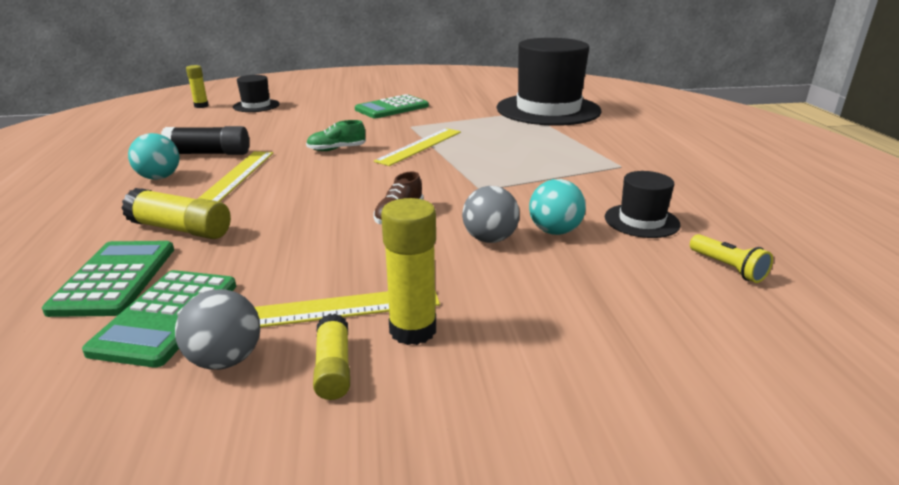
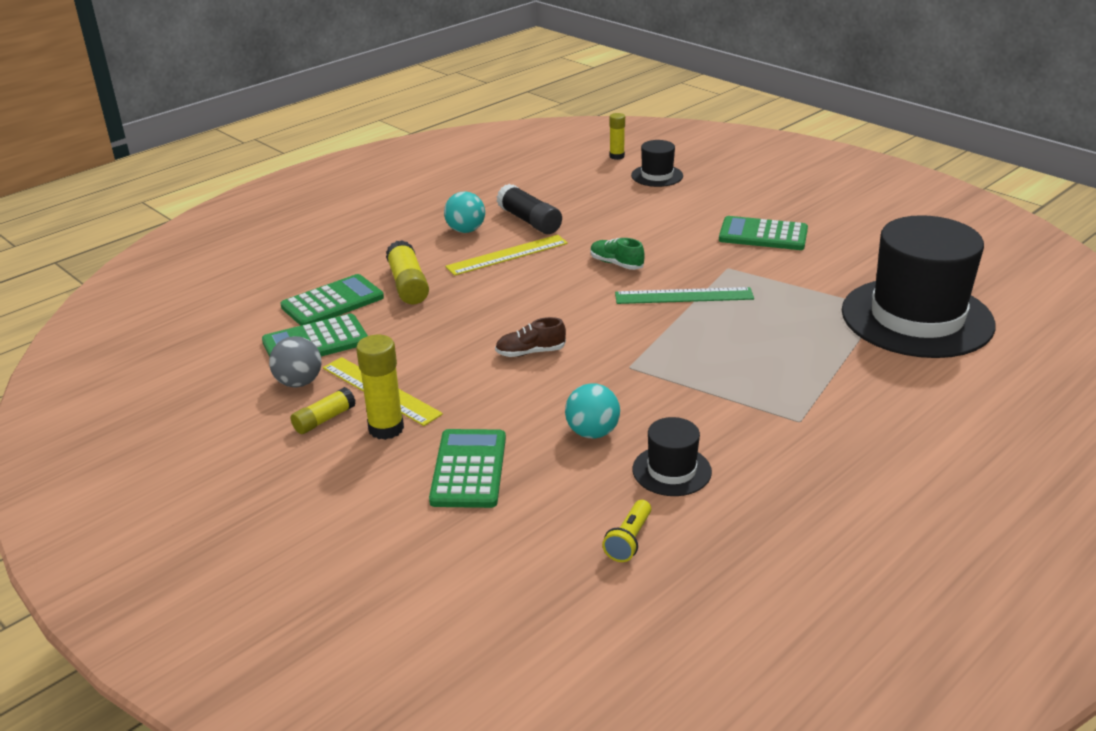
camera: 55 degrees right, 5 degrees up
(419, 146) = (684, 296): yellow ruler -> green ruler
(489, 239) = (540, 408): grey ball -> none
(547, 306) = (469, 469): none -> green calculator

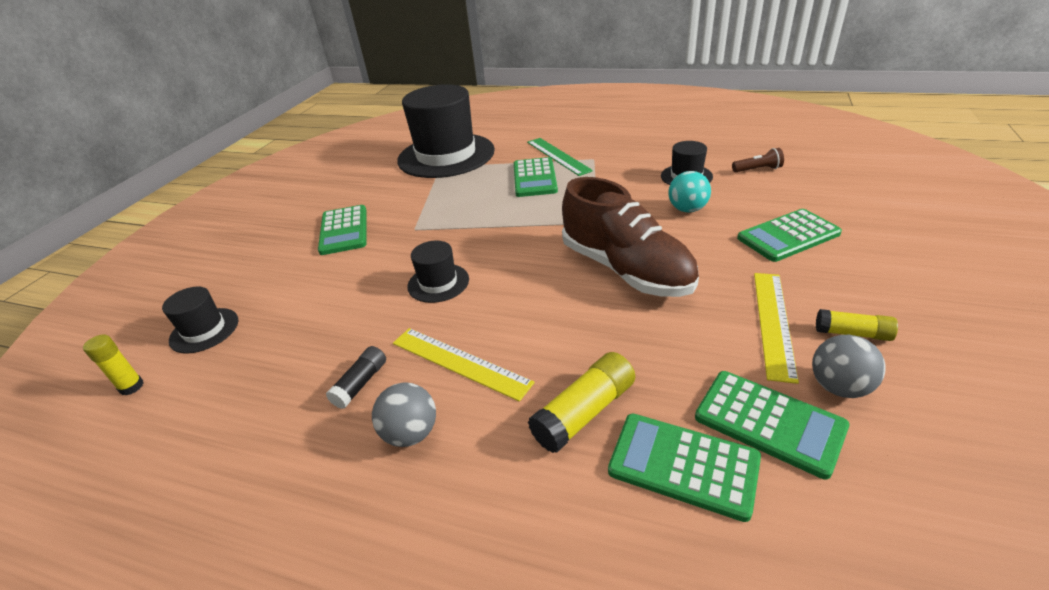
camera: 115 degrees left, 5 degrees up
(386, 428) = (809, 292): yellow glue stick -> none
(466, 230) = (411, 433): turquoise ball -> grey ball
(529, 221) = (360, 383): black glue stick -> black glue stick, size x0.63
(530, 352) = (625, 269): brown shoe -> brown shoe, size x2.43
(616, 264) = (438, 283): green shoe -> black hat
(629, 540) = (758, 169): yellow flashlight -> brown flashlight
(684, 296) = (475, 233): green ruler -> green ruler (558, 156)
(781, 360) = (534, 178): none -> green calculator

